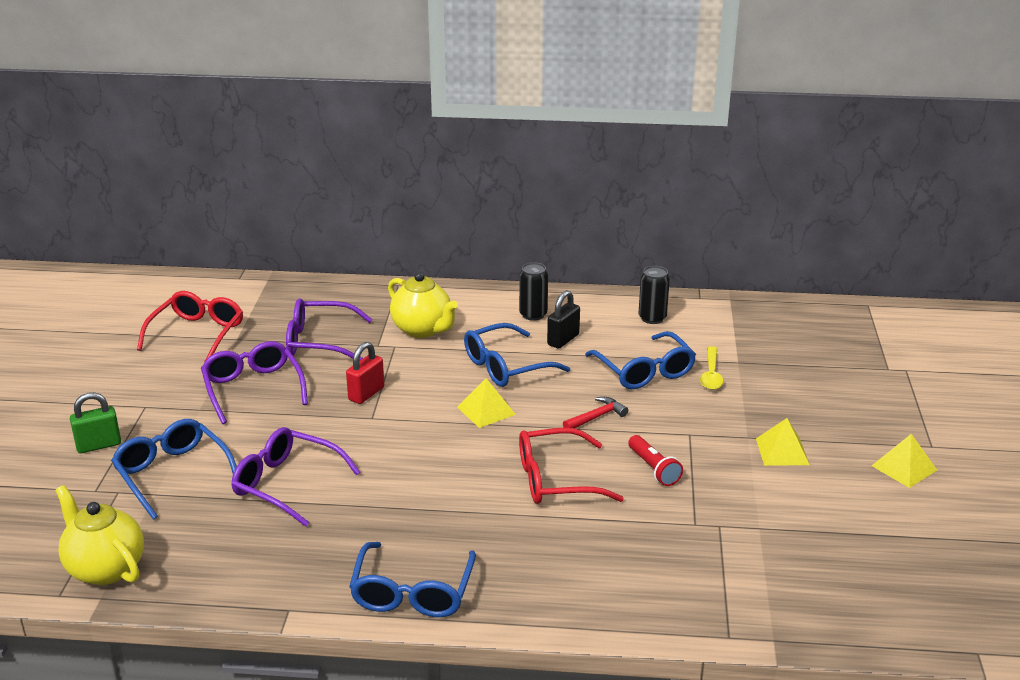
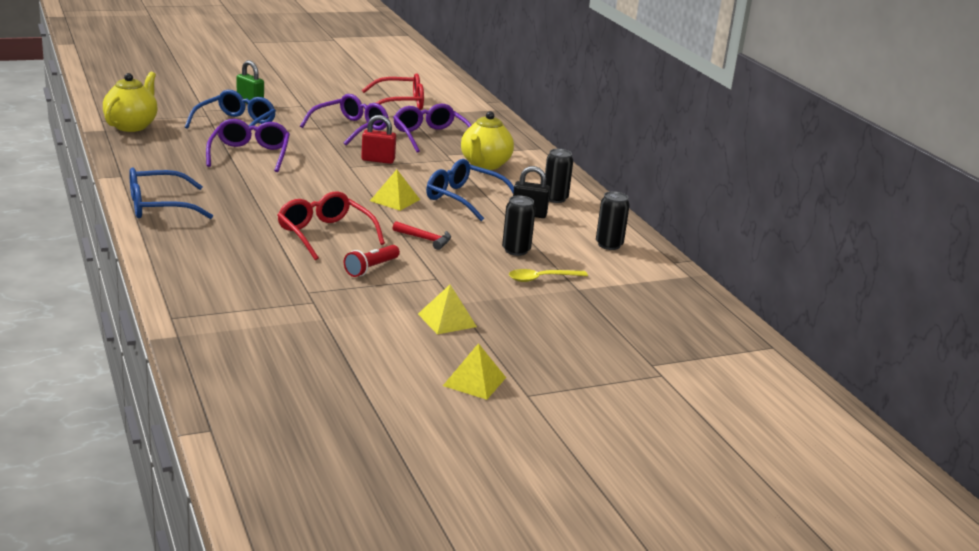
camera: 60 degrees right, 5 degrees down
(644, 371) = (516, 250): blue glasses -> black can

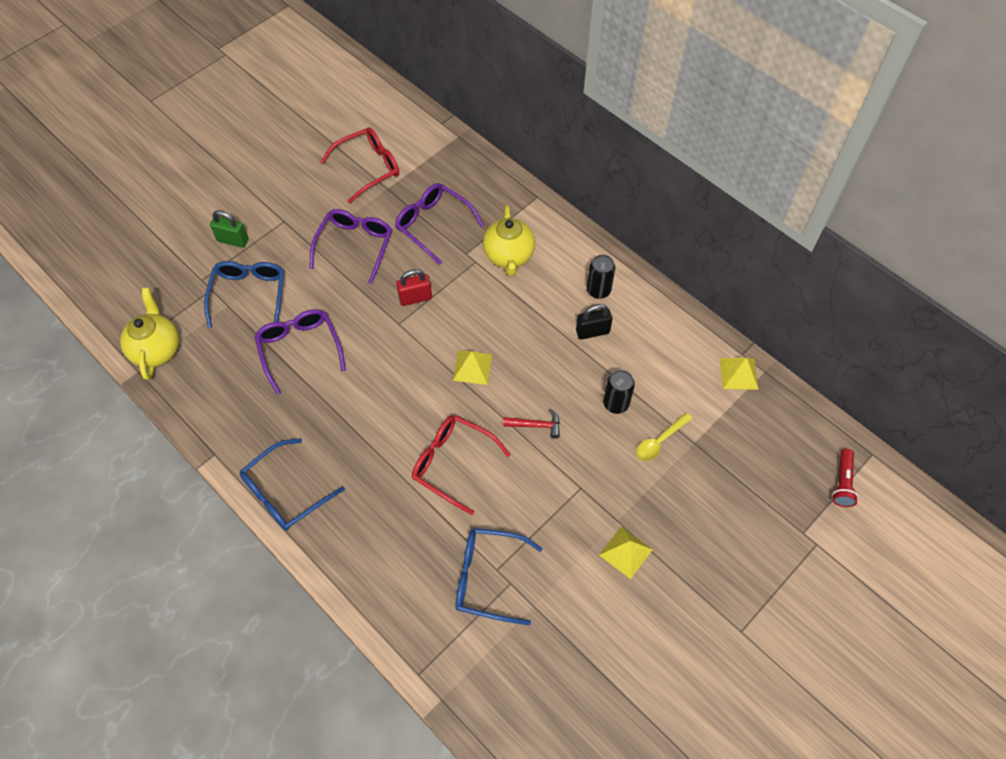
camera: 20 degrees left, 35 degrees up
(371, 268) = (522, 501): red flashlight -> red flashlight (842, 483)
(464, 199) = (527, 332): blue glasses -> blue glasses (488, 578)
(474, 381) = (695, 634): yellow pyramid -> yellow pyramid (738, 373)
(609, 245) = (680, 352): black can -> none

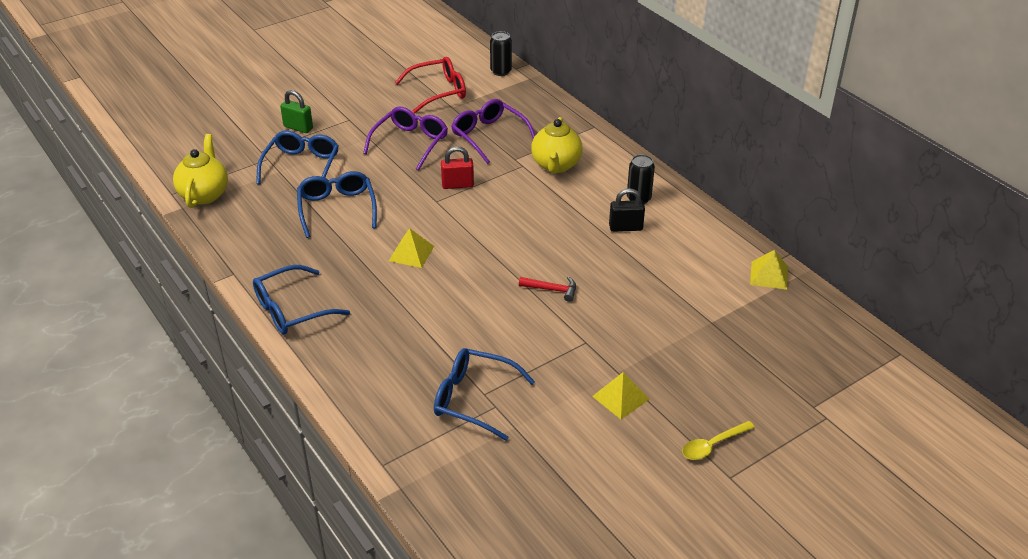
camera: 10 degrees right, 20 degrees down
(299, 349) = (337, 209): purple glasses -> blue glasses
(453, 463) = (461, 308): red glasses -> none
(472, 367) = (500, 240): yellow pyramid -> yellow pyramid (411, 253)
(616, 404) = (637, 283): black can -> black can (501, 71)
(659, 441) = (675, 317): yellow spoon -> yellow spoon (712, 445)
(842, 483) = (863, 372): red flashlight -> none

